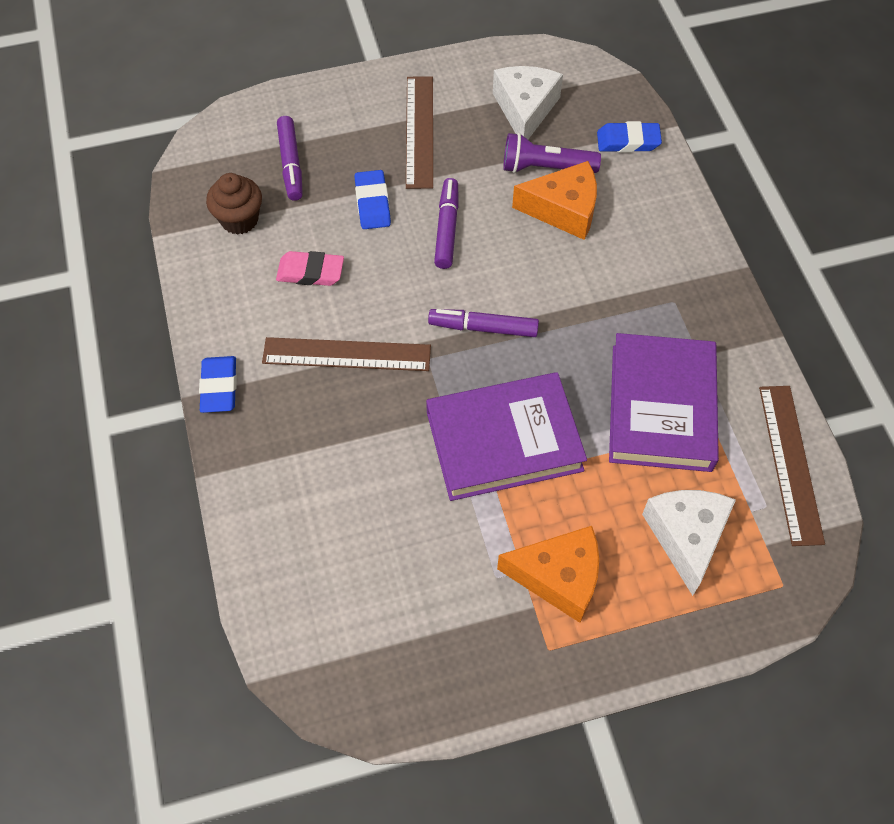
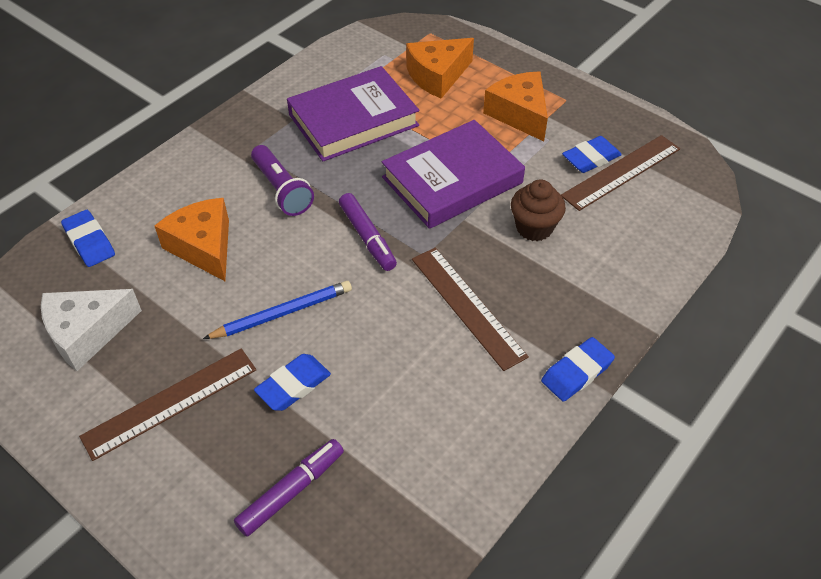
camera: 125 degrees left, 10 degrees down
(239, 220) = (398, 487): brown cupcake -> brown cupcake (534, 228)
(310, 272) = (410, 384): pink eraser -> none
(436, 597) = (591, 158): none -> blue eraser
(447, 228) = (282, 313): purple marker -> blue pencil
(504, 441) = (452, 180): purple book -> purple book turned 75 degrees counterclockwise
(545, 168) = (160, 281): purple flashlight -> purple flashlight (282, 190)
(686, 537) = (437, 76): white cheese -> orange cheese
(790, 463) = (344, 55): brown ruler -> brown ruler (621, 172)

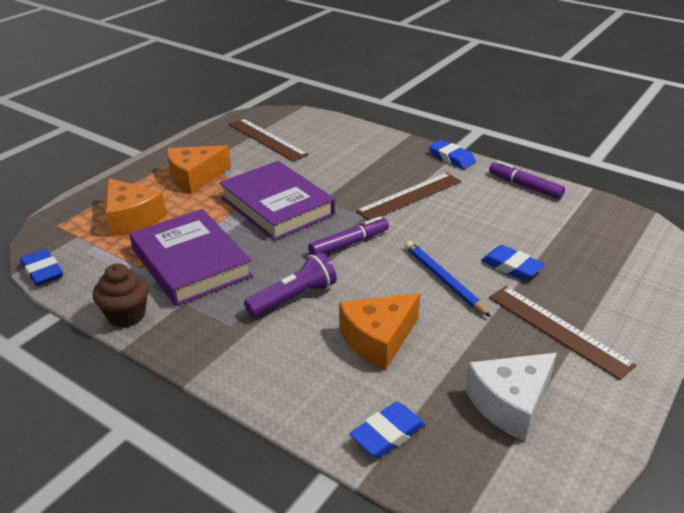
camera: 95 degrees left, 15 degrees down
(87, 333) = (510, 403): white cheese -> white cheese turned 90 degrees clockwise
(291, 491) = (596, 258): purple marker -> purple marker (525, 186)
(534, 228) = (327, 171): brown cupcake -> brown cupcake (126, 315)
(591, 158) = (251, 149): blue eraser -> blue eraser (42, 271)

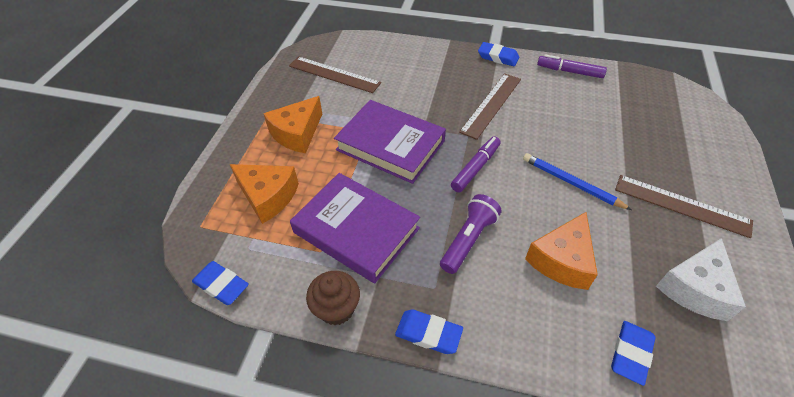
camera: 20 degrees left, 15 degrees up
(511, 267) = (611, 154): blue eraser -> blue eraser (428, 333)

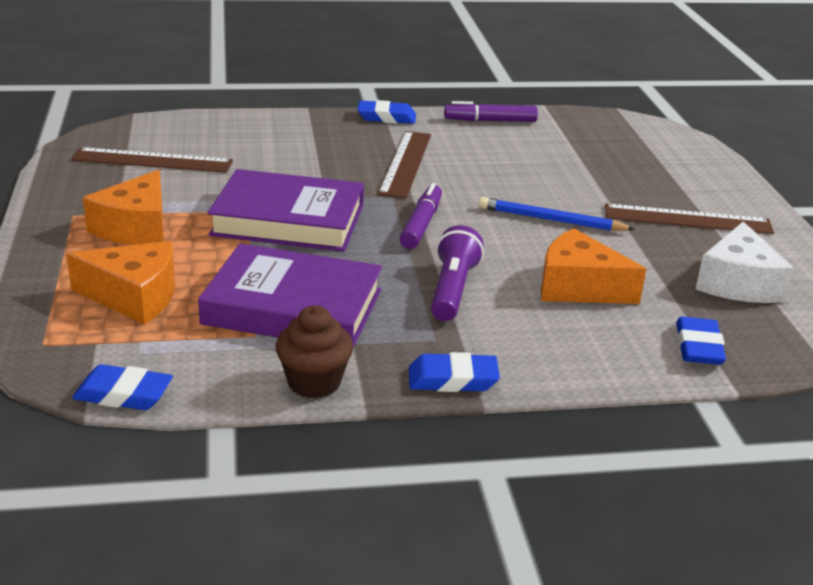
camera: 25 degrees left, 20 degrees down
(562, 260) = (578, 287): orange cheese -> orange cheese turned 105 degrees clockwise

